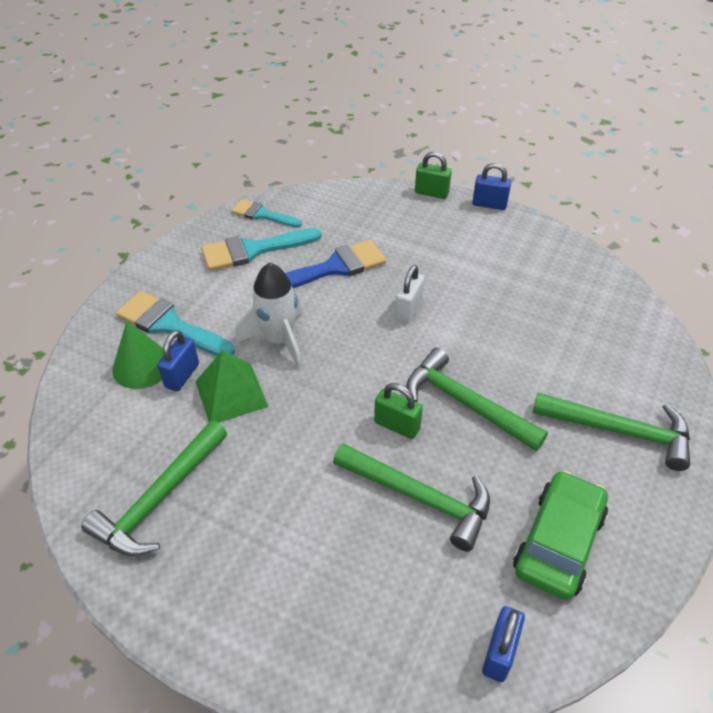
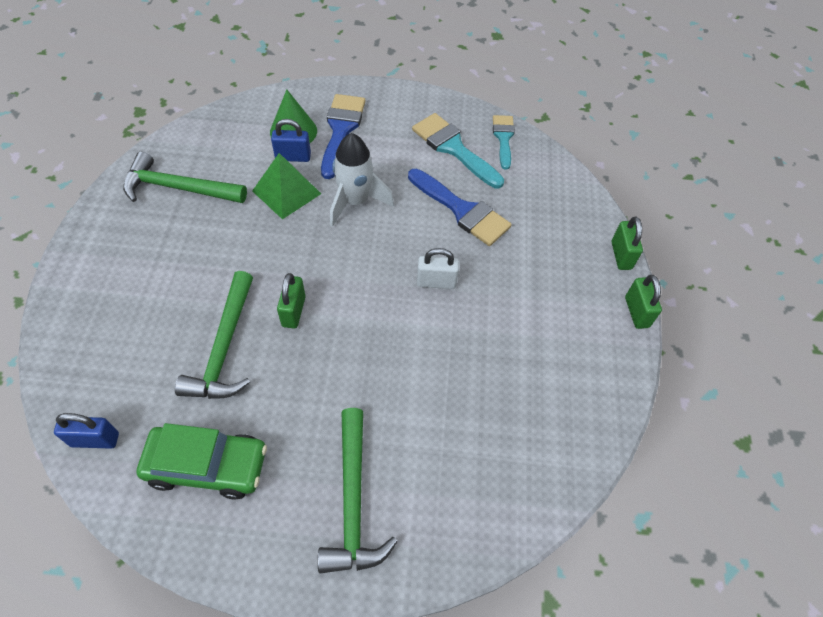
camera: 65 degrees right, 10 degrees up
(169, 325) = (341, 130): turquoise brush -> blue brush
(465, 403) = (338, 357): green hammer -> none
(489, 204) = (636, 312): blue padlock -> green padlock

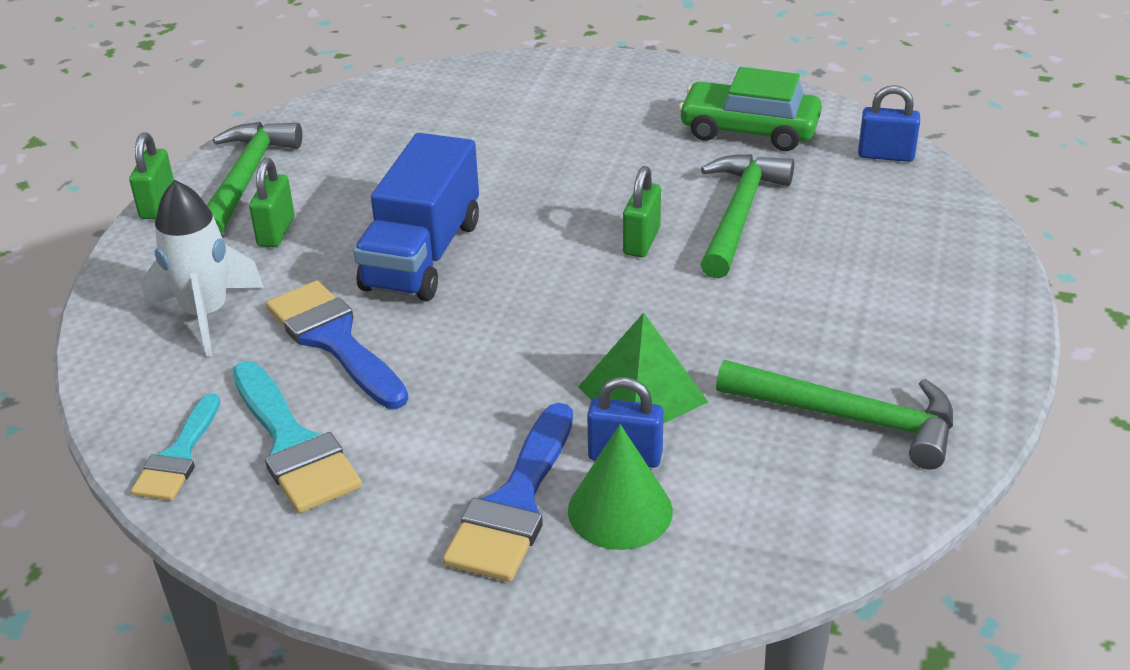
camera: 165 degrees left, 20 degrees down
(353, 501) = (590, 99): green hammer -> green hammer (246, 179)
(355, 201) = (517, 368): white rocket -> white rocket (206, 315)
(436, 282) = (422, 255): white padlock -> blue truck
(621, 255) = (120, 263): green padlock -> green padlock (276, 232)

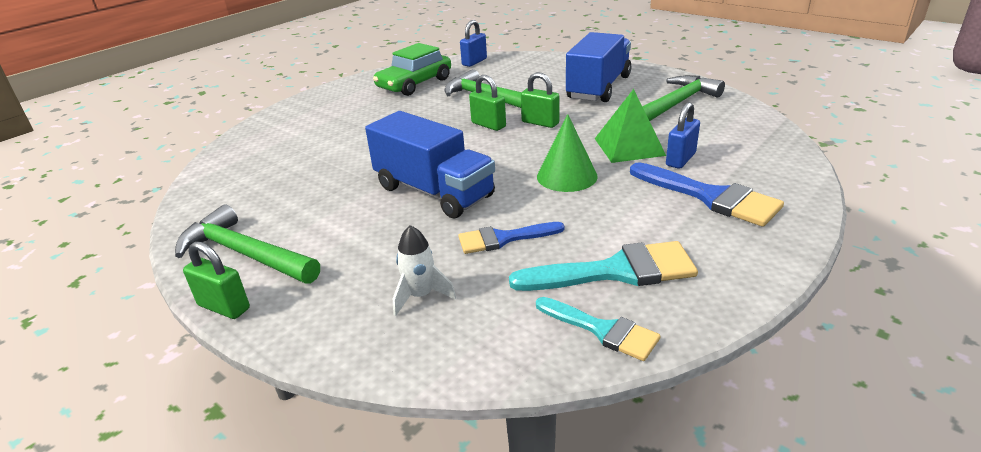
camera: 65 degrees left, 5 degrees down
(206, 315) = (421, 296): white rocket -> white rocket, size x0.60
(276, 232) = (339, 248): green padlock -> green padlock (540, 123)
(334, 340) = (503, 239): blue brush -> blue brush, size x0.64
(620, 510) = (726, 168): green cone -> green cone (567, 176)
(866, 314) = (598, 87): none -> blue truck

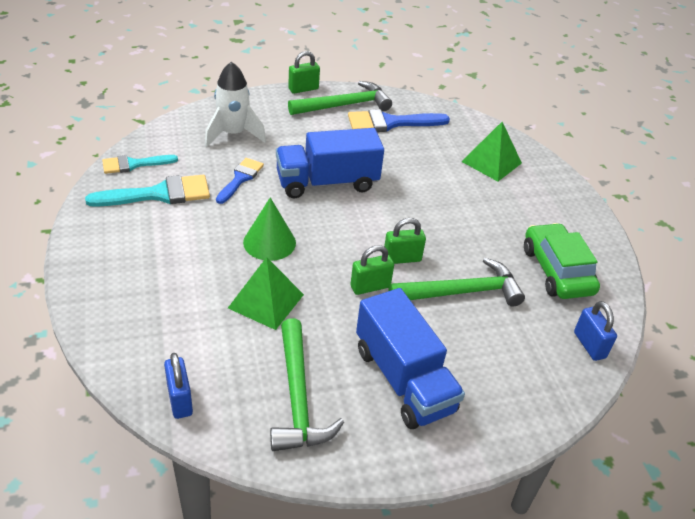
camera: 120 degrees right, 10 degrees up
(287, 140) = (491, 162): none -> green pyramid
(421, 296) = (233, 134): white rocket -> white rocket, size x1.65
(615, 271) = (159, 194): turquoise brush -> turquoise brush turned 135 degrees counterclockwise
(680, 159) = (212, 310): blue padlock -> blue padlock (179, 400)
(710, 197) = (155, 280): blue brush -> blue brush (390, 123)

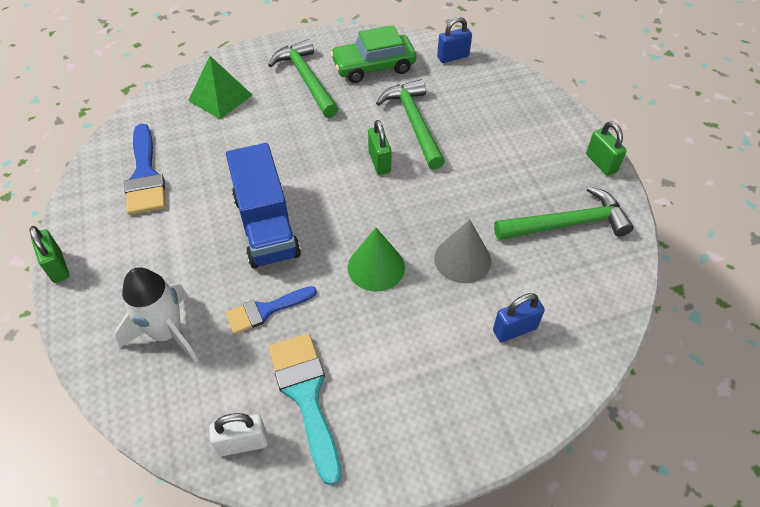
camera: 90 degrees left, 10 degrees up
(134, 164) = (243, 443): turquoise brush -> white padlock
(179, 400) = (603, 308): blue padlock -> blue padlock (514, 329)
(240, 179) = (265, 310): blue brush -> blue brush turned 45 degrees counterclockwise
(266, 301) = (462, 259): green pyramid -> grey cone
(344, 105) = (103, 220): green hammer -> green hammer (306, 79)
(370, 287) = (423, 183): green padlock -> green padlock (601, 163)
(404, 379) = (523, 158): blue truck -> none

